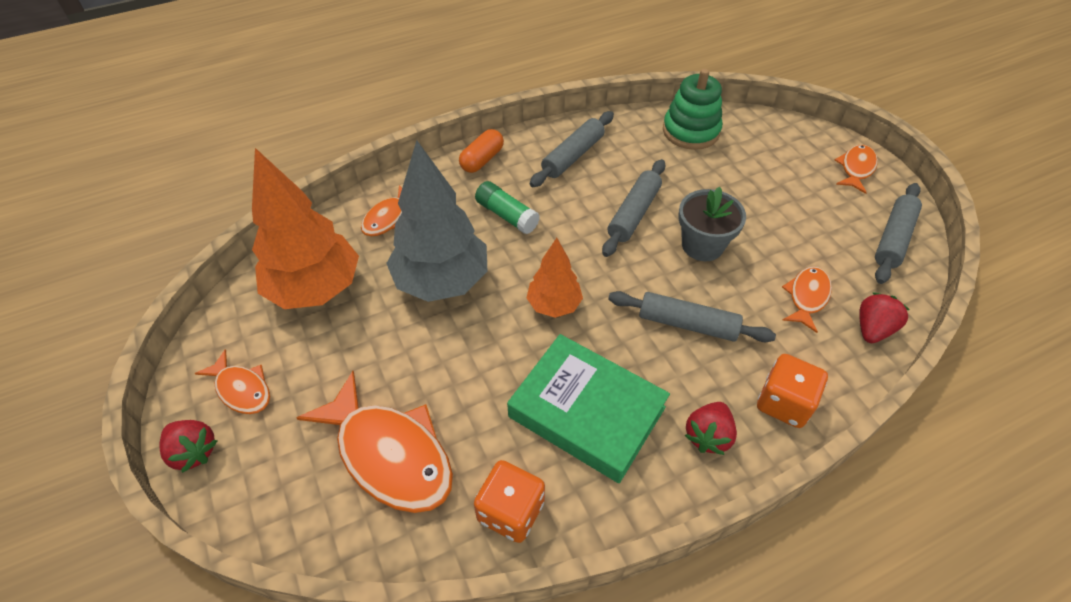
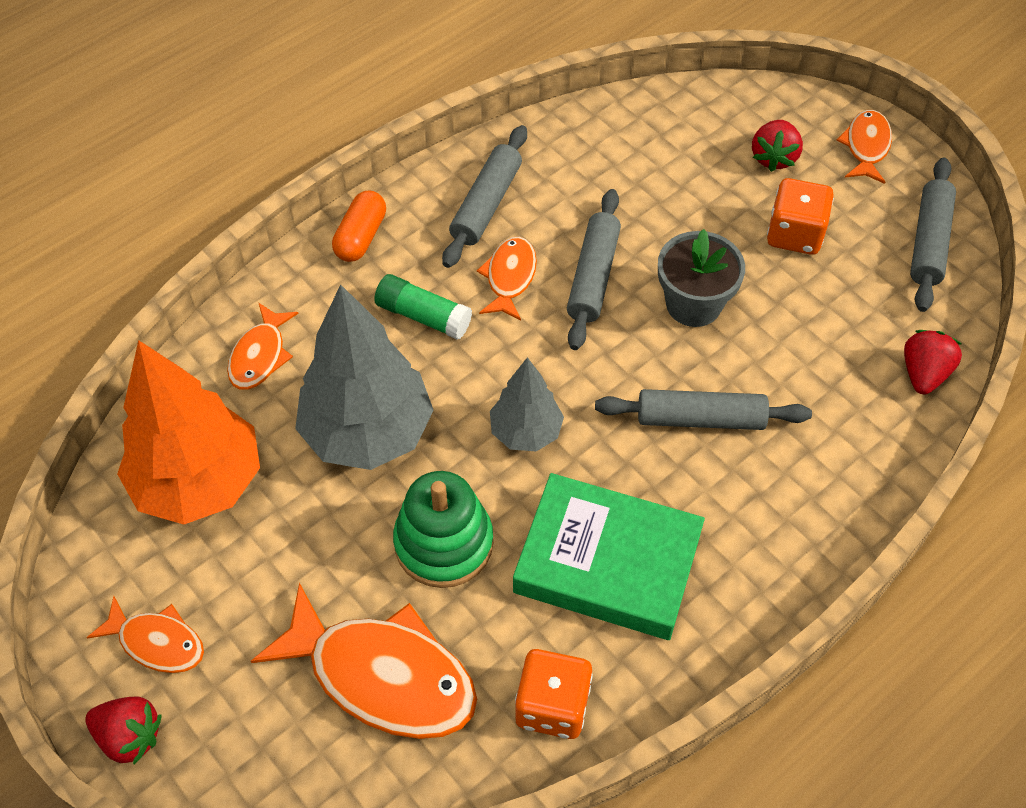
camera: 15 degrees left, 5 degrees up
(554, 305) = (525, 432): orange tree -> grey tree
(690, 131) = (637, 131): green stacking toy -> green stacking toy (444, 543)
(708, 435) = (758, 556): red strawberry -> red strawberry (773, 157)
(784, 403) = (837, 494): orange dice -> orange dice (795, 234)
(807, 297) = (838, 348): orange fish -> orange fish (509, 277)

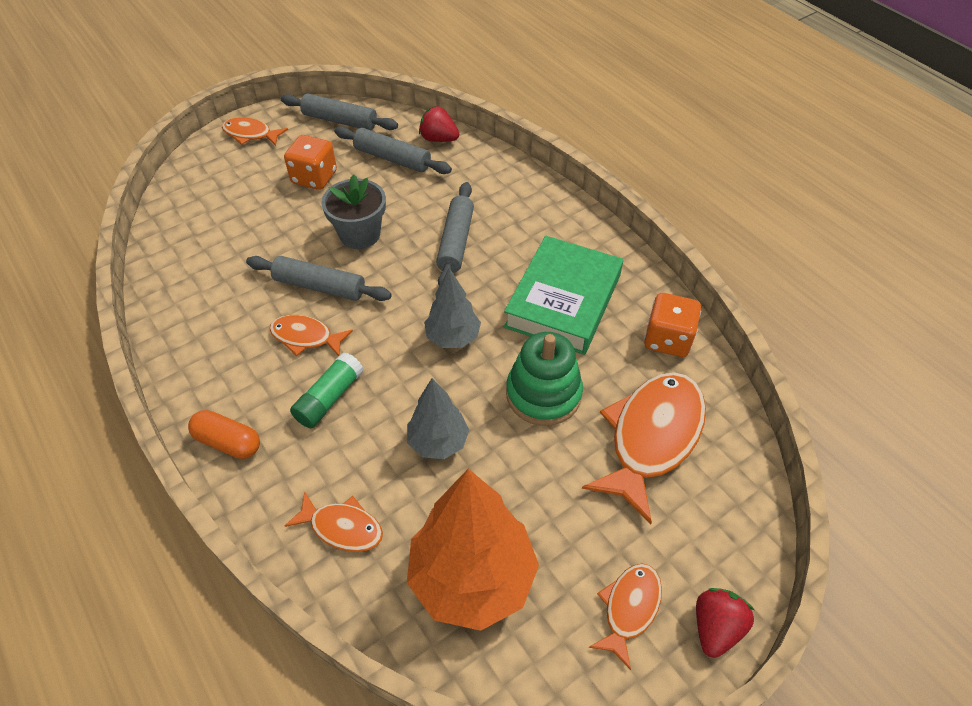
camera: 85 degrees left, 5 degrees down
(367, 432) = (438, 442): grey tree -> grey tree, size x0.55
(486, 204) = (224, 348): grey rolling pin -> grey rolling pin (392, 158)
(773, 157) = (242, 178): red strawberry -> none

